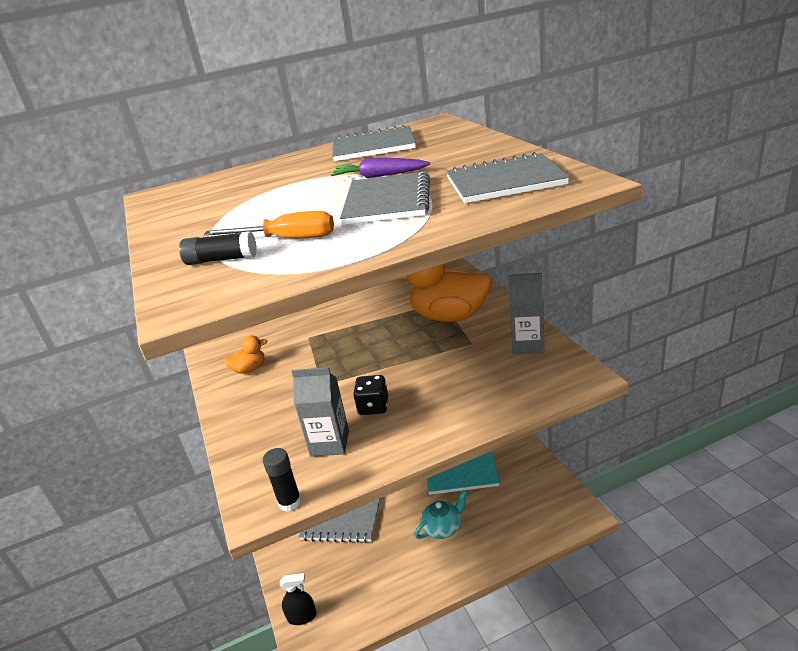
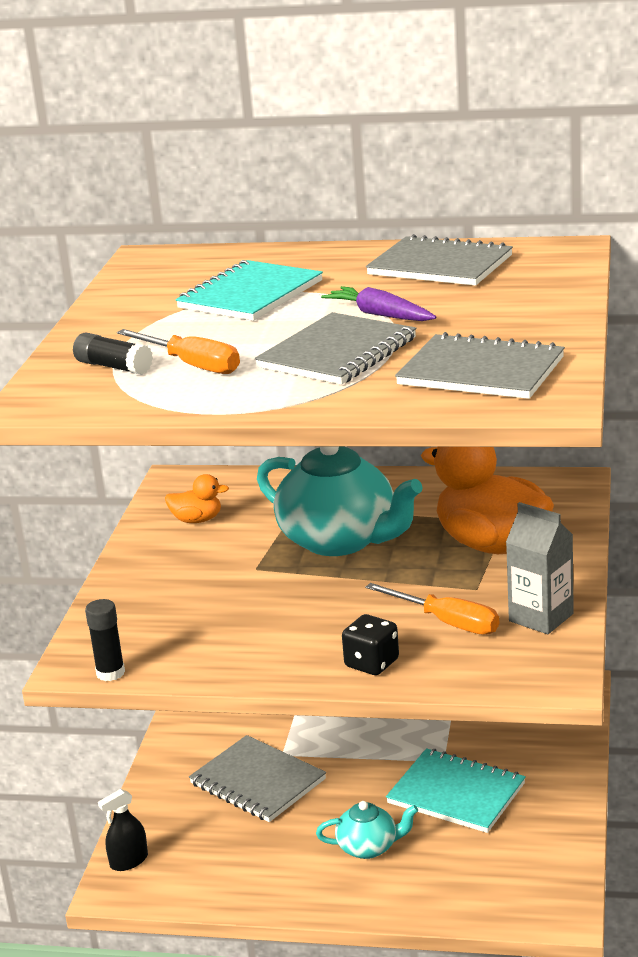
camera: 30 degrees right, 5 degrees down
(267, 192) = (250, 295): none -> turquoise notebook
(302, 616) = (129, 861): black spray bottle -> black spray bottle turned 120 degrees clockwise
(330, 443) = (201, 634): grey carton -> none
(357, 347) = (340, 540): none -> turquoise teapot
(373, 407) = (284, 615): black dice -> black dice (372, 663)
(479, 369) = (447, 622): none -> orange screwdriver

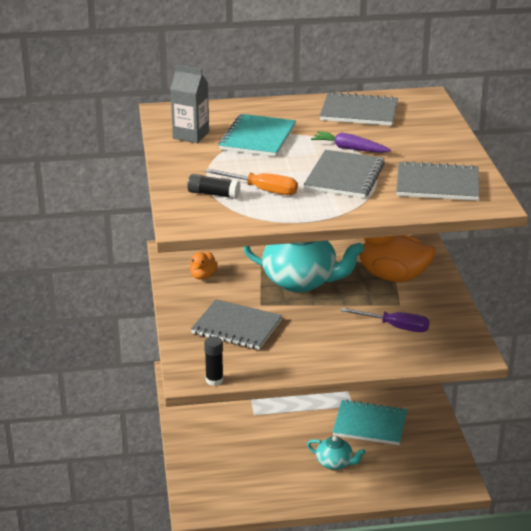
camera: 20 degrees left, 5 degrees up
(129, 861) = (194, 492): black spray bottle -> none
(197, 520) = (203, 276): orange duck -> orange duck turned 120 degrees clockwise
(257, 782) = (248, 433): grey notebook -> grey notebook (236, 327)
(368, 847) = (335, 463): turquoise teapot -> turquoise teapot turned 45 degrees clockwise
(372, 663) = (367, 356): black dice -> none
(447, 622) = (395, 327): orange screwdriver -> purple screwdriver
(541, 617) = (446, 318): grey carton -> grey carton (191, 135)

